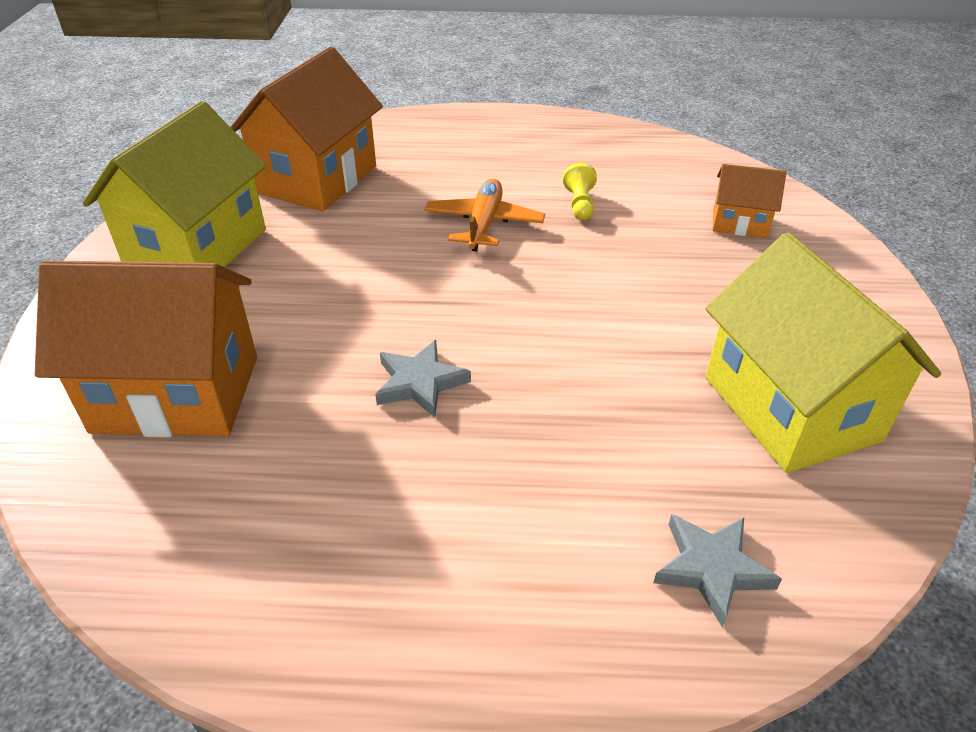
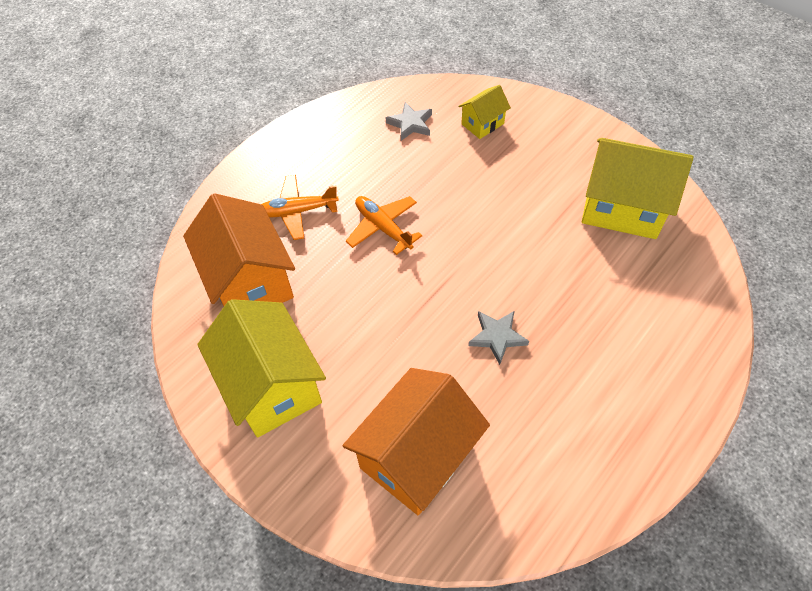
camera: 50 degrees left, 15 degrees up
(438, 165) = (297, 211): none -> orange plane
(580, 204) = (405, 174): yellow pawn -> none
(711, 569) = (685, 301): grey star -> grey star (410, 124)
(739, 223) = (482, 124): orange house -> yellow house

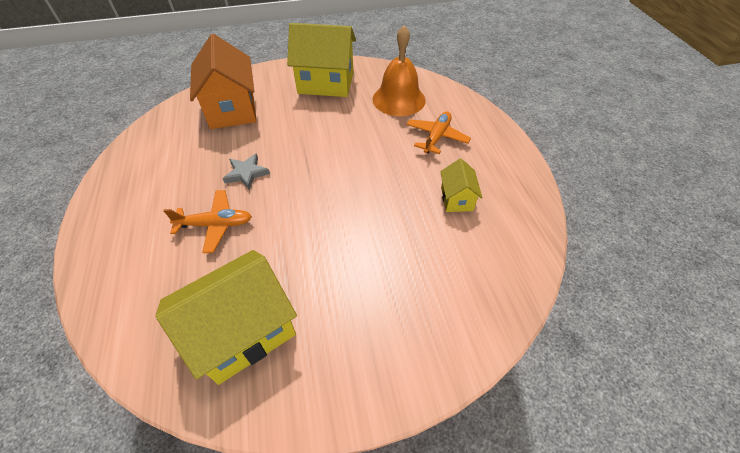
camera: 125 degrees right, 5 degrees down
(250, 281) = (398, 99): orange house -> orange bell
(383, 228) = (383, 168): orange plane -> orange plane (215, 225)
(410, 124) = (480, 243): grey star -> none
(482, 124) = (439, 298): yellow house -> yellow house (456, 199)

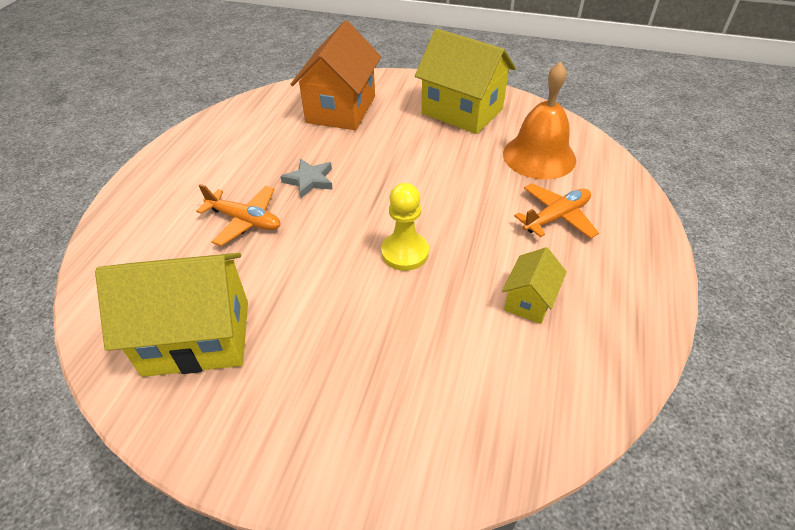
camera: 30 degrees right, 5 degrees down
(356, 200) = (405, 253): none -> yellow pawn

